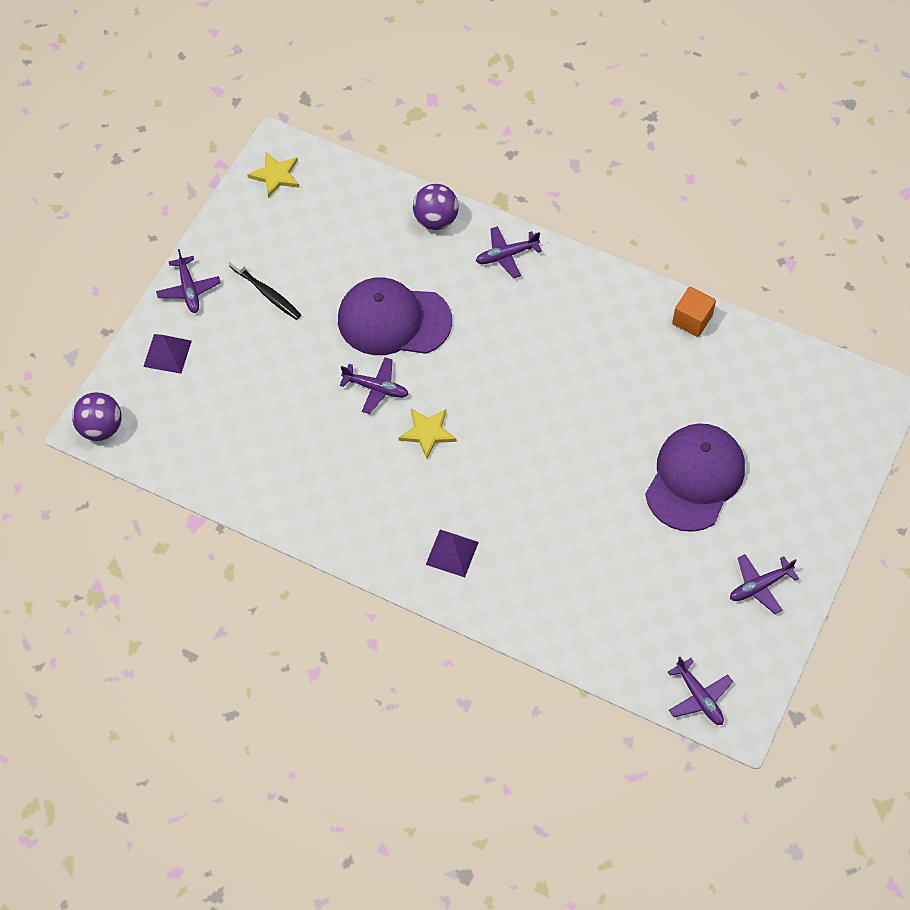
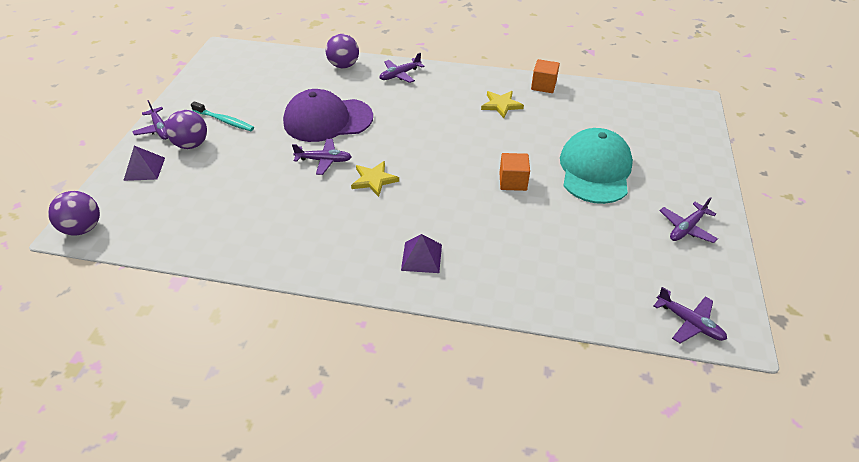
camera: 15 degrees left, 15 degrees down
(224, 325) = (192, 144): none -> purple ball
(267, 293) = (224, 121): black toothbrush -> turquoise toothbrush
(275, 175) = (222, 61): yellow star -> yellow star (501, 105)
(589, 473) = (513, 181): none -> orange cube
(695, 478) = (595, 170): purple cap -> turquoise cap

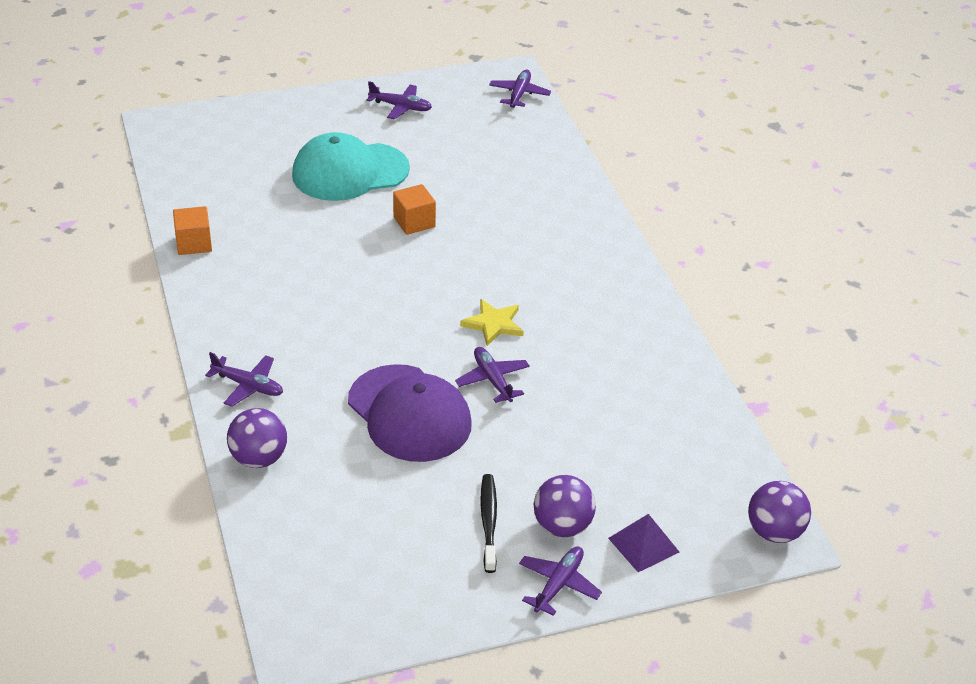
camera: 120 degrees left, 5 degrees down
(224, 121) = (488, 522): turquoise toothbrush -> black toothbrush
(421, 257) = (576, 250): purple pyramid -> none
(501, 105) = (266, 268): yellow star -> none

